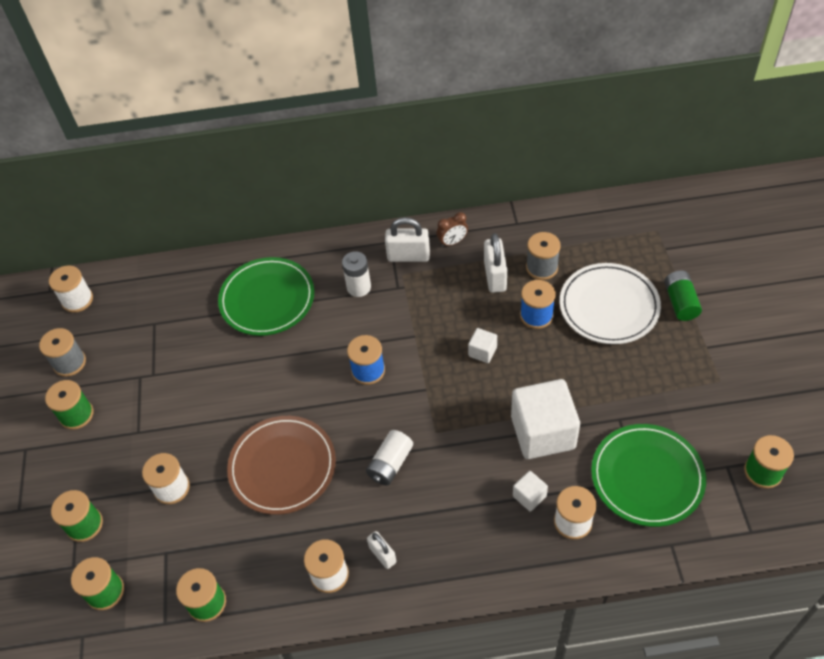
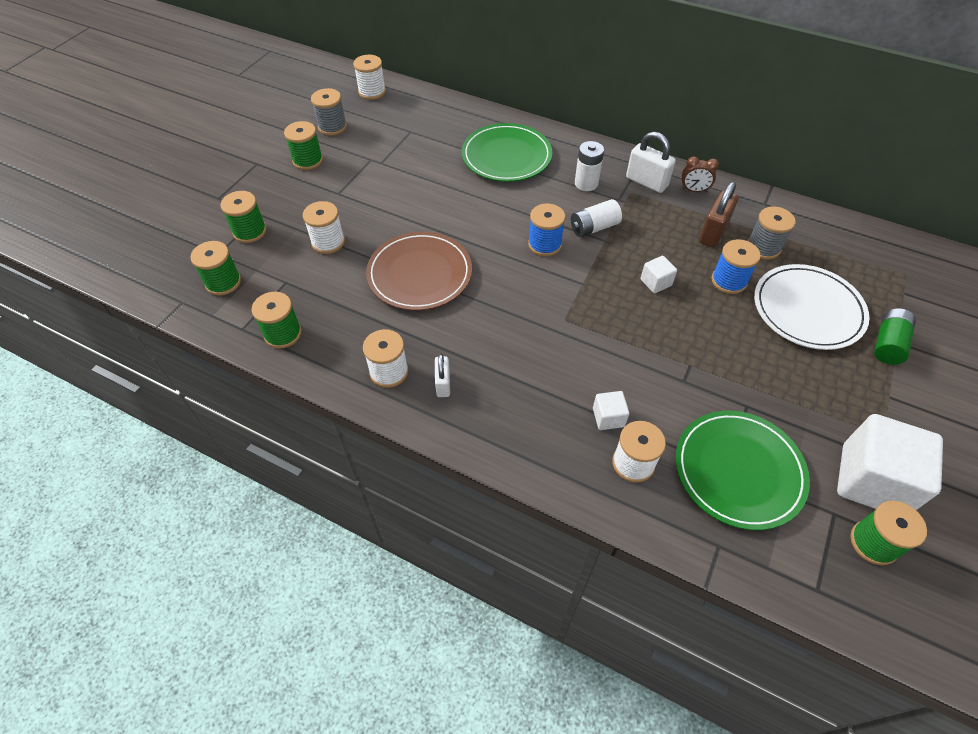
camera: 30 degrees right, 0 degrees up
(390, 464) = (506, 321): white battery -> white battery (594, 227)
(495, 276) = (713, 233): white padlock -> brown padlock
(543, 432) = (662, 374): white cube -> white cube (871, 480)

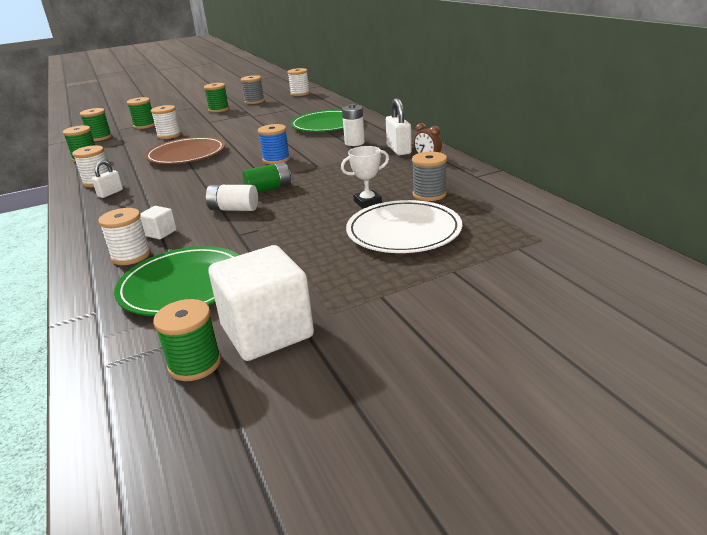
camera: 40 degrees right, 25 degrees down
(594, 227) = (321, 160): white battery -> white battery (233, 209)
(655, 282) = (313, 190): white cube -> none
(713, 233) = (402, 179): brown padlock -> none
(728, 281) = (367, 202): blue spool -> white trophy
(887, 344) = (440, 269): green battery -> green battery (269, 189)

